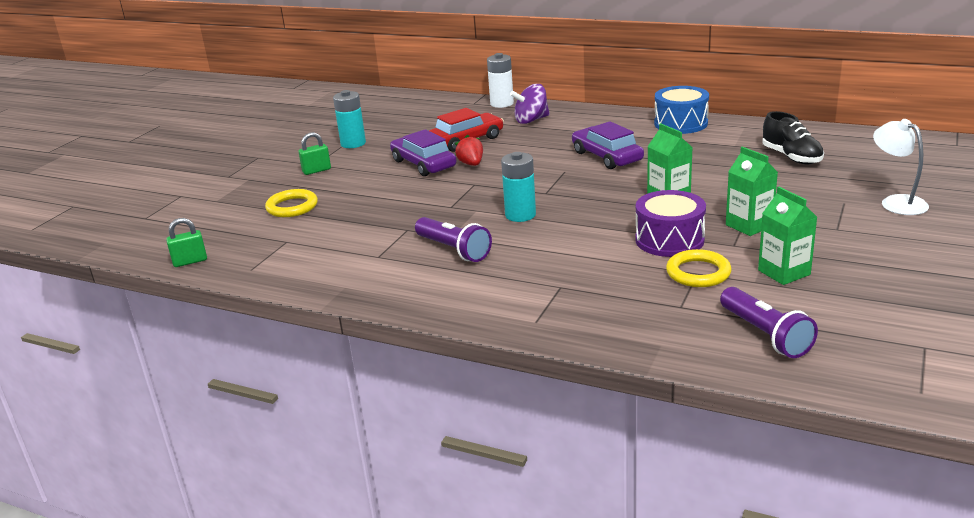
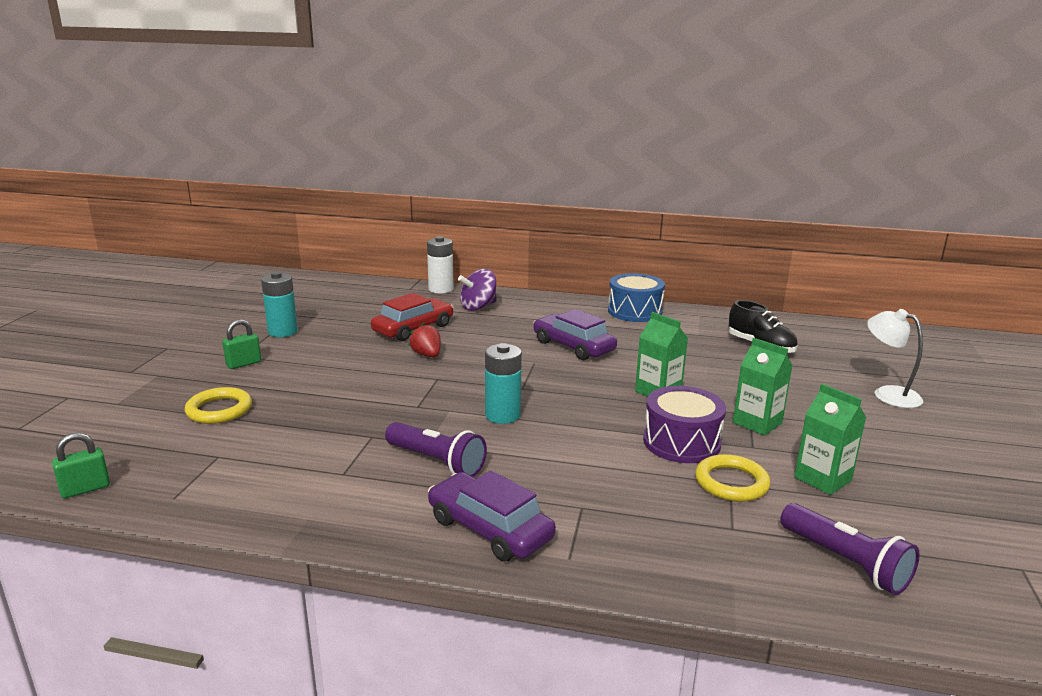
camera: 15 degrees left, 5 degrees down
(423, 164) = (371, 355): purple car -> purple car (489, 529)

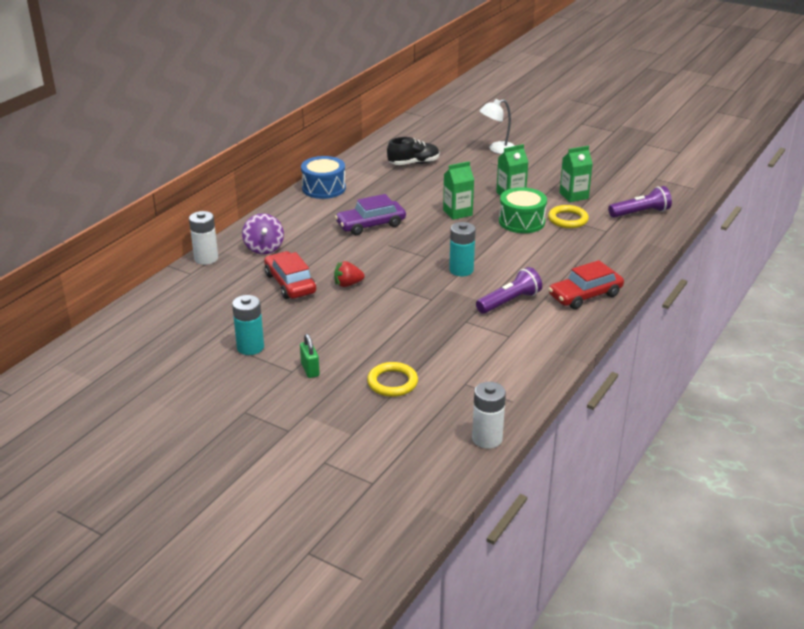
camera: 70 degrees left, 10 degrees up
(85, 489) = (487, 439): green padlock -> white battery
(489, 529) = (585, 295): purple car -> red car
(681, 442) = (521, 221): purple drum -> green drum

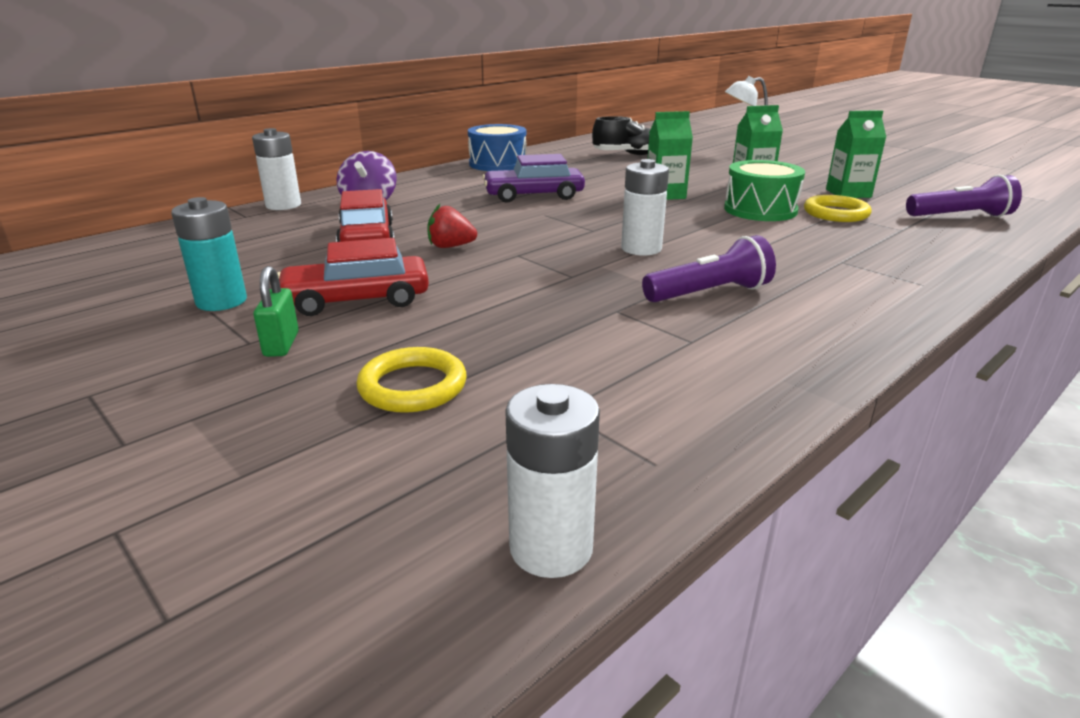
camera: 15 degrees right, 5 degrees down
(461, 270) = (641, 249): turquoise battery -> white battery
(585, 295) = (858, 300): red car -> red car (356, 300)

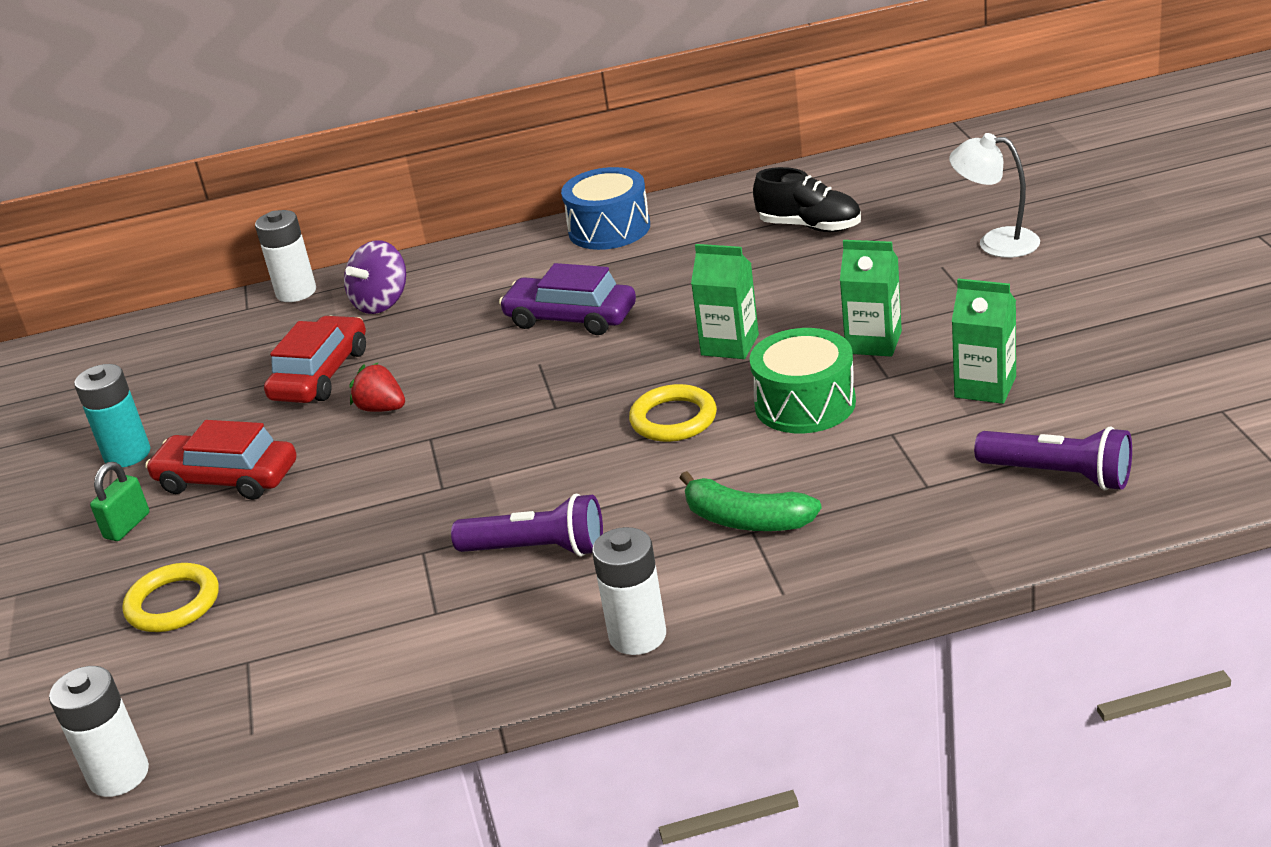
camera: 35 degrees right, 5 degrees up
(641, 249) = (563, 455): white battery -> white battery (637, 636)
(828, 257) = (747, 520): none -> green banana
(836, 213) = (893, 432): yellow ring -> yellow ring (673, 419)

